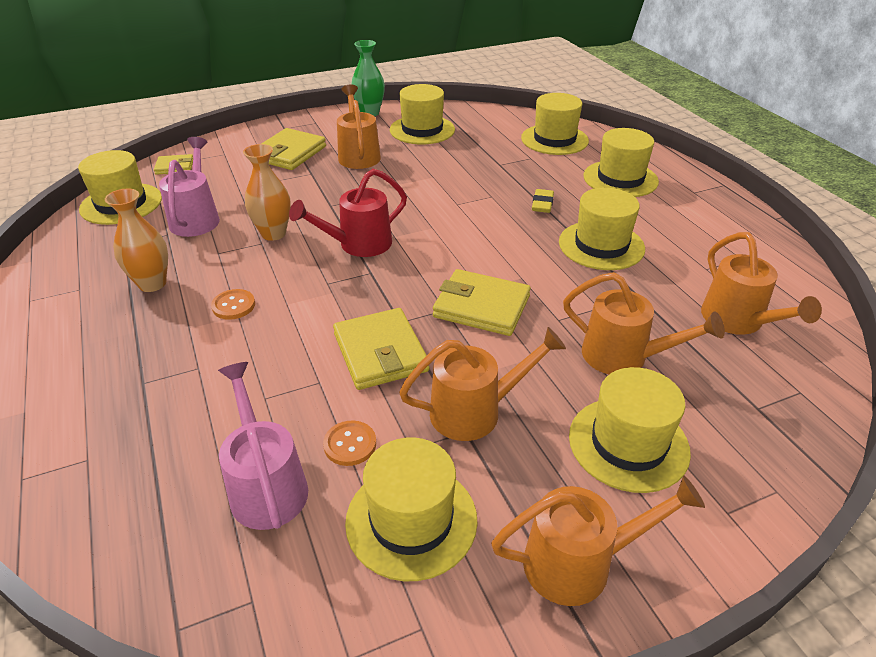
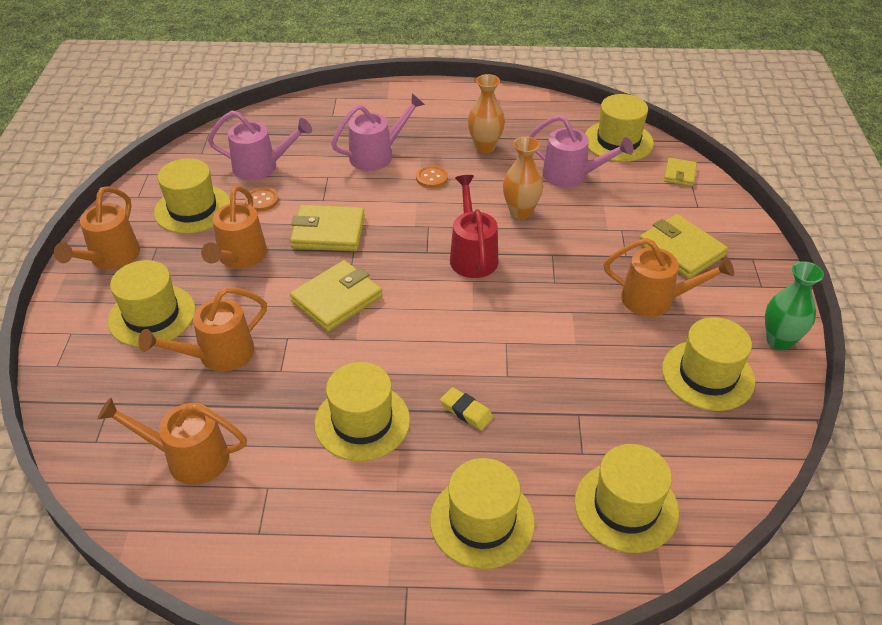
camera: 115 degrees right, 5 degrees up
(195, 367) = (377, 155): none -> pink watering can

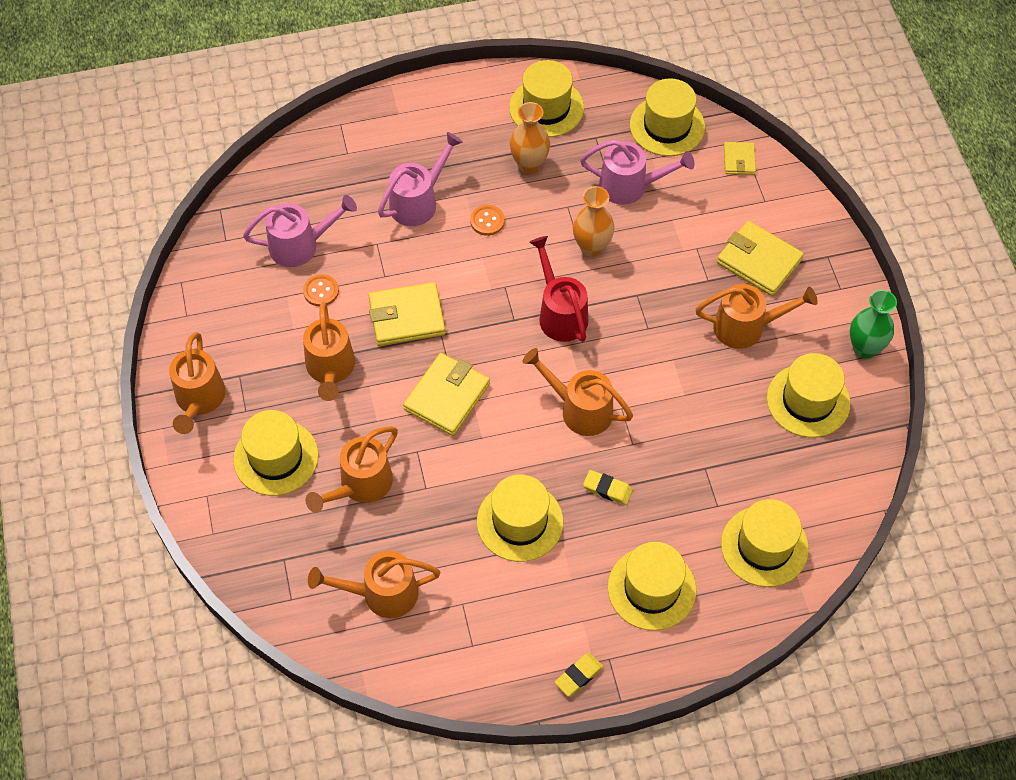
camera: 15 degrees left, 15 degrees up
(192, 209) = (253, 319): yellow hat -> yellow hat (546, 108)
(364, 597) = (579, 676): none -> yellow eraser
(462, 334) = (579, 409): none -> orange watering can

